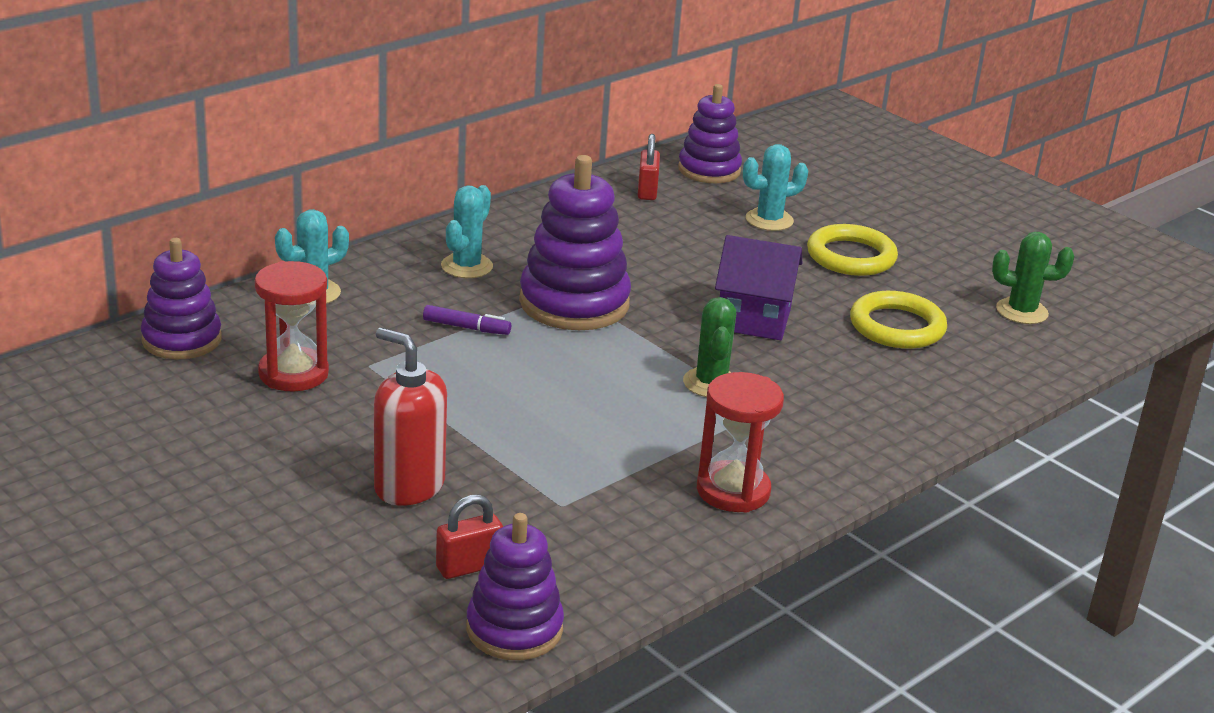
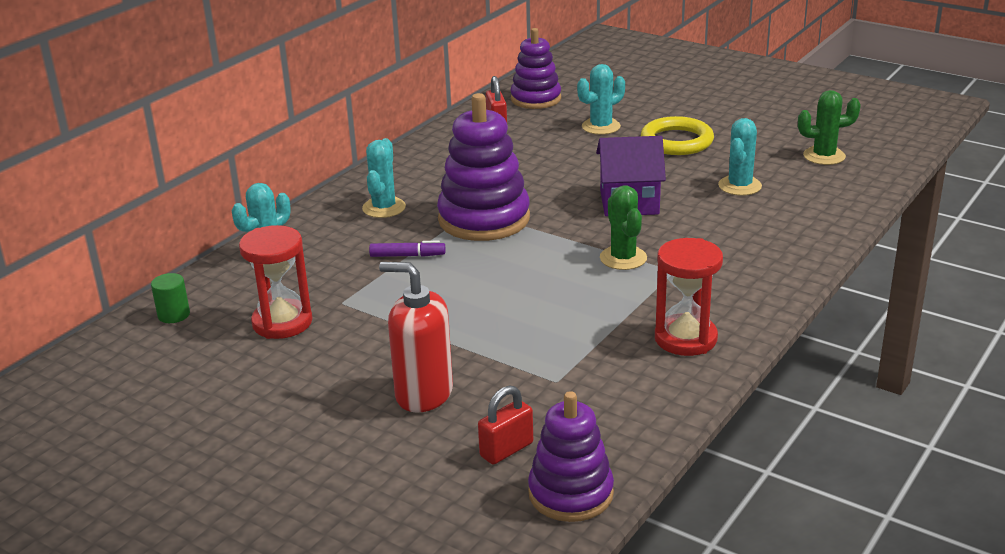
camera: 10 degrees left, 0 degrees up
(182, 340) = (174, 315): purple stacking toy -> green cylinder
(897, 327) = (739, 186): yellow ring -> turquoise cactus

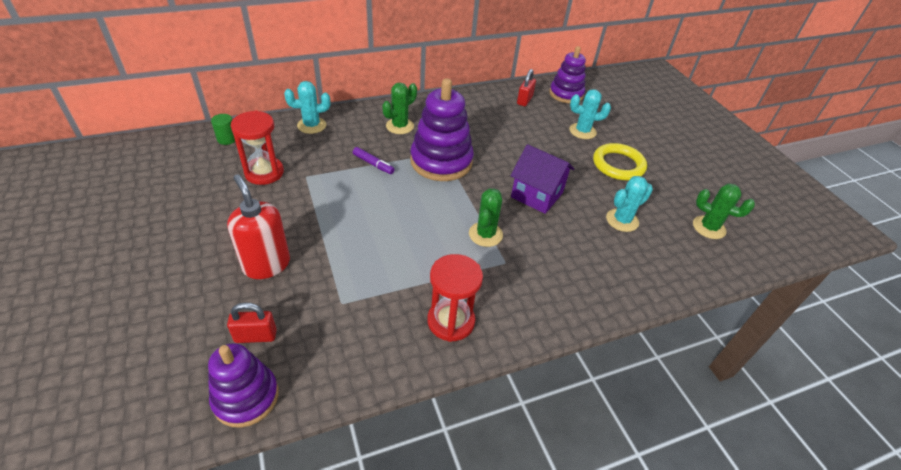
camera: 30 degrees right, 15 degrees up
(384, 208) = (400, 126): turquoise cactus -> green cactus

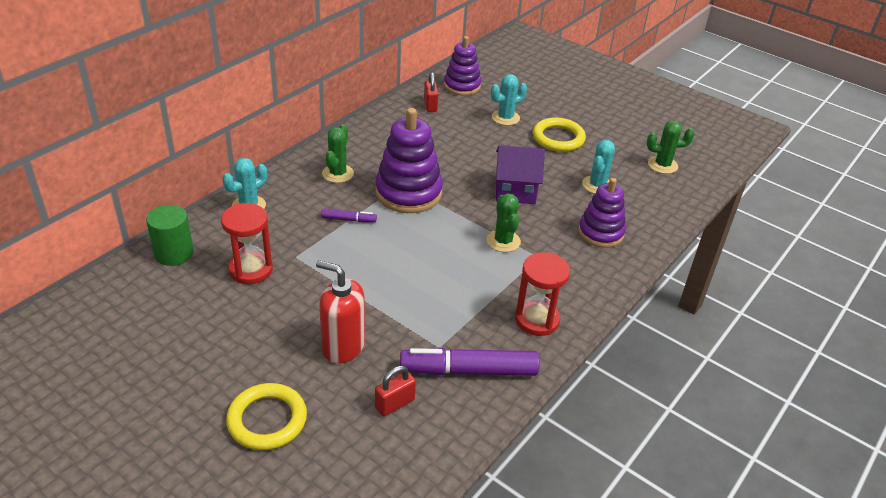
camera: 30 degrees left, 5 degrees down
(151, 297) = (267, 420): none -> yellow ring
(227, 139) = (174, 253): green cylinder -> green cylinder, size x1.66
(246, 397) = (434, 448): purple stacking toy -> purple stacking toy (600, 233)
(345, 339) = (468, 371): none -> purple marker

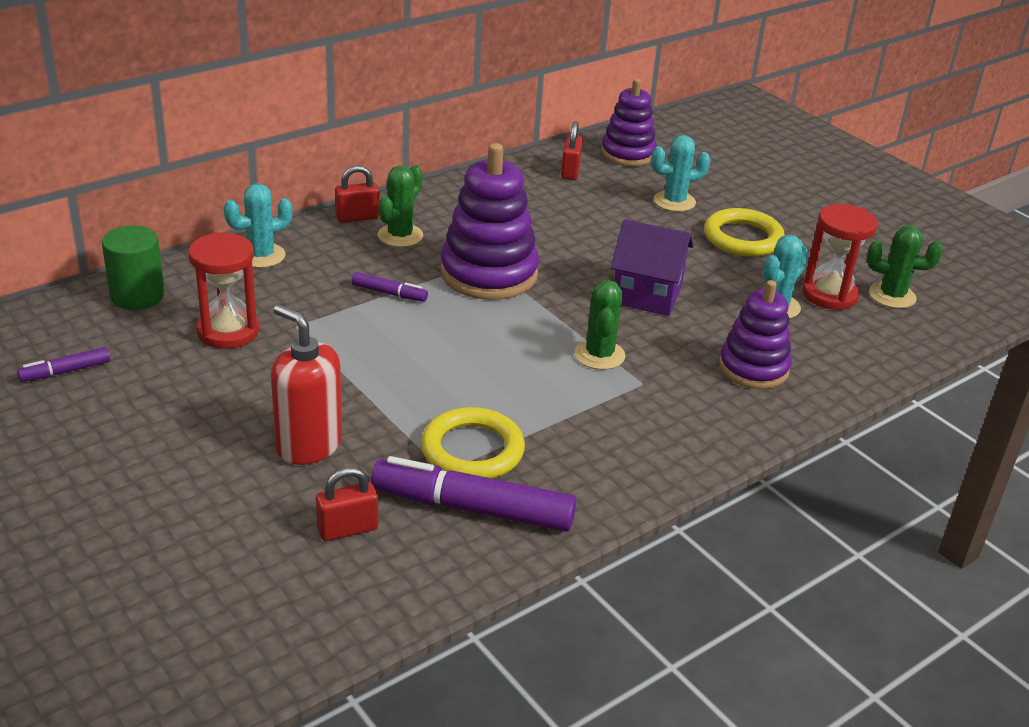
camera: 15 degrees right, 5 degrees down
(148, 323) = (65, 371): none -> purple marker
(267, 420) = (165, 514): yellow ring -> yellow ring (472, 450)
(302, 164) = (357, 217): none -> red padlock
(537, 320) = (603, 463): red hourglass -> red hourglass (829, 295)

